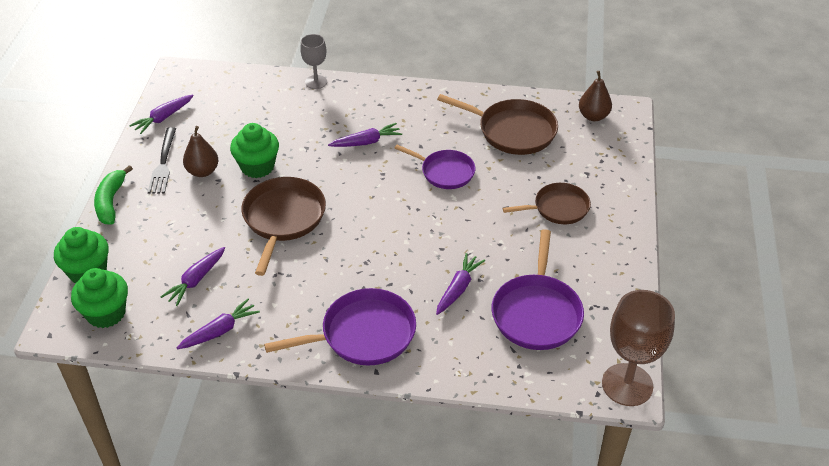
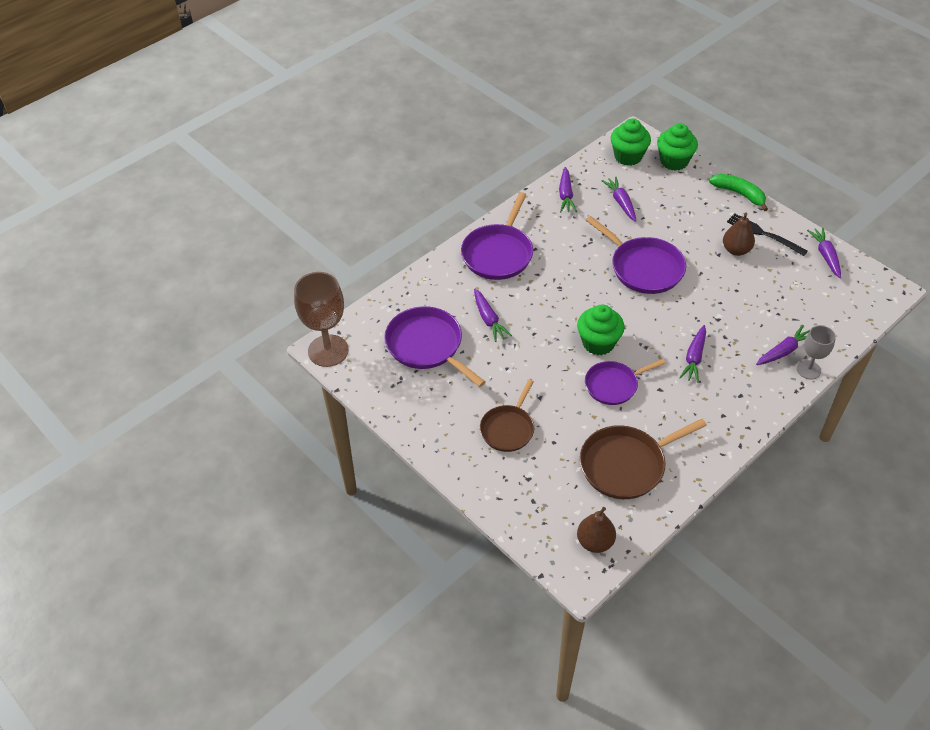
camera: 130 degrees right, 5 degrees up
(257, 167) = (716, 281): green cupcake -> green cupcake (598, 343)
(283, 218) = (644, 268): brown pan -> purple pan
(308, 100) = (784, 351): none -> purple carrot

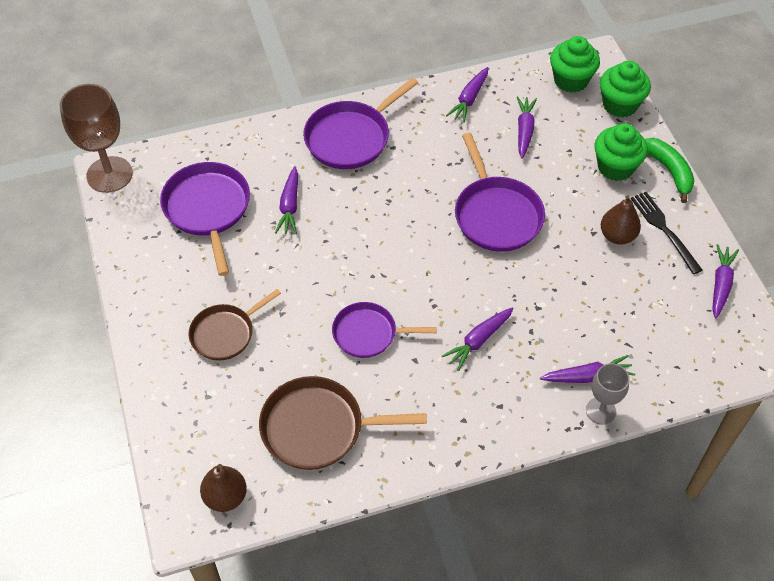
camera: 25 degrees right, 5 degrees up
(598, 343) = (385, 279): green cupcake -> green cupcake (615, 167)

